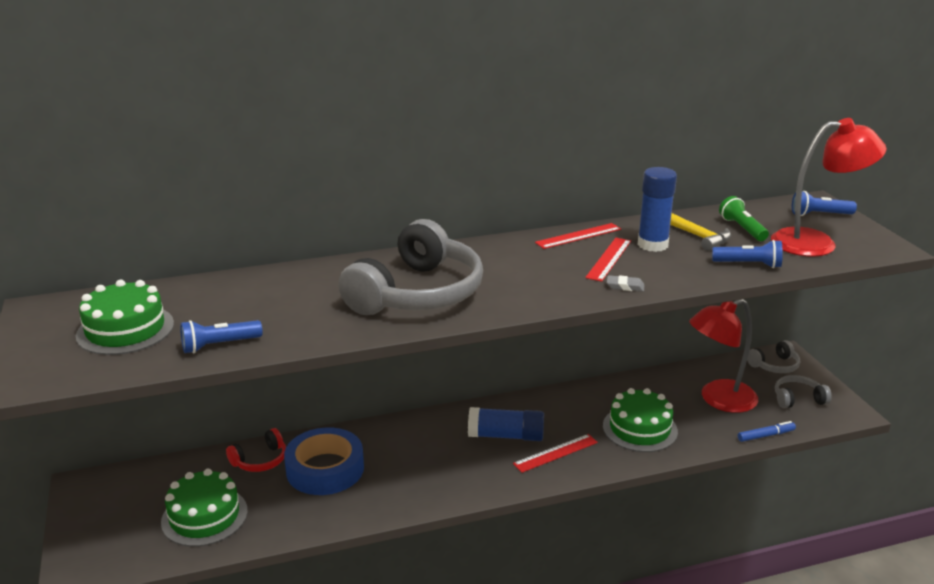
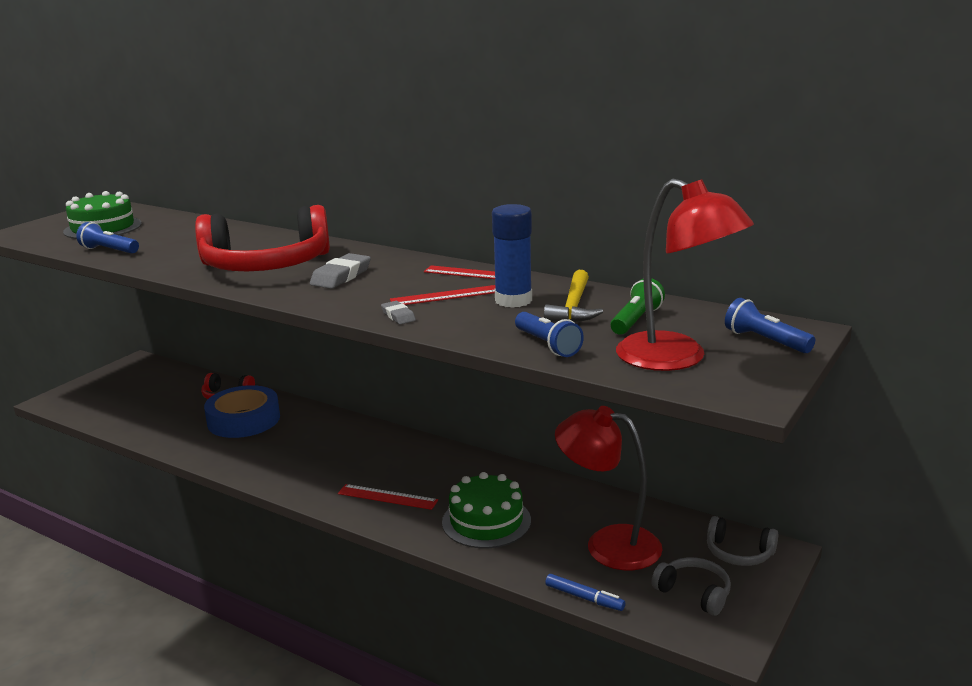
camera: 50 degrees right, 5 degrees down
(204, 516) = (144, 408): green cake -> none
(417, 293) = (266, 266): grey headphones -> red headphones
(500, 276) = (341, 276): none -> grey eraser
(506, 436) = (382, 465): blue glue stick -> none

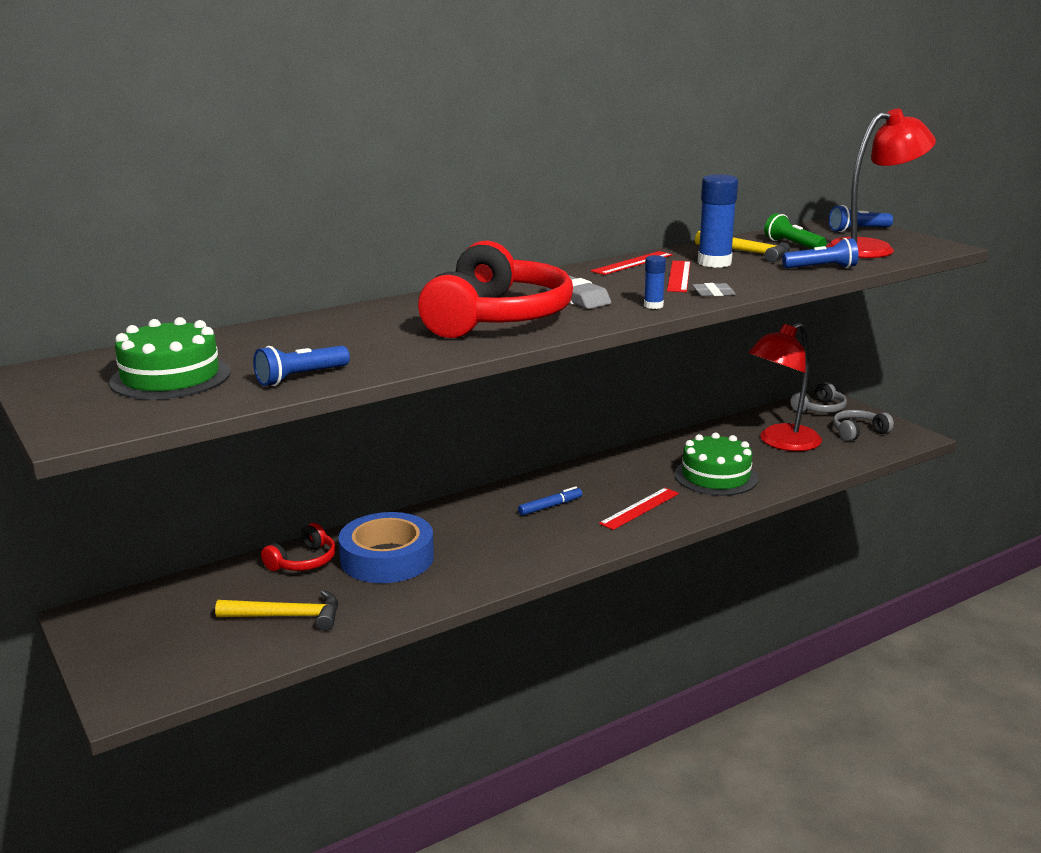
camera: 65 degrees left, 0 degrees up
(153, 413) = (287, 616): none -> yellow hammer
(337, 302) = (653, 306): none -> blue glue stick
(584, 598) = (845, 465): blue marker -> blue marker (550, 506)

